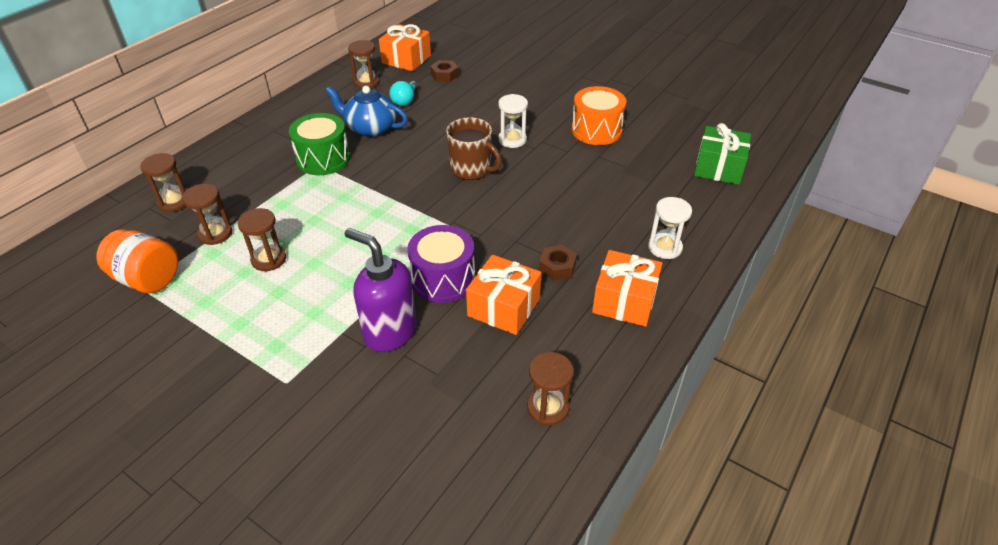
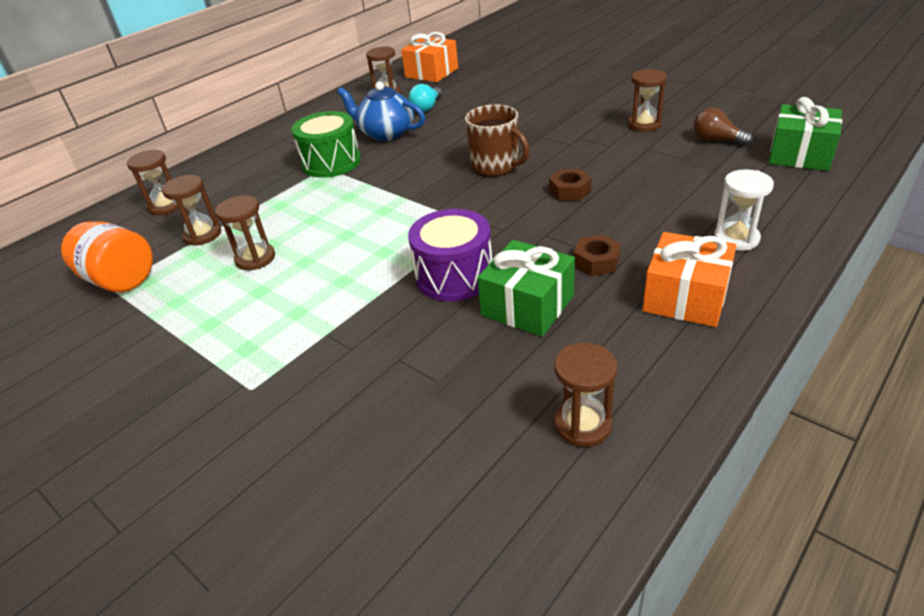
camera: 10 degrees right, 5 degrees down
(389, 332) = (383, 333): purple soap dispenser -> none
(444, 75) = (471, 84): brown nut -> brown nut (569, 191)
(503, 307) = (527, 305): orange gift -> green gift
(512, 140) = (544, 137): white hourglass -> none
(596, 130) = (644, 124): orange drum -> brown hourglass
(654, 149) = (716, 140): none -> brown light bulb

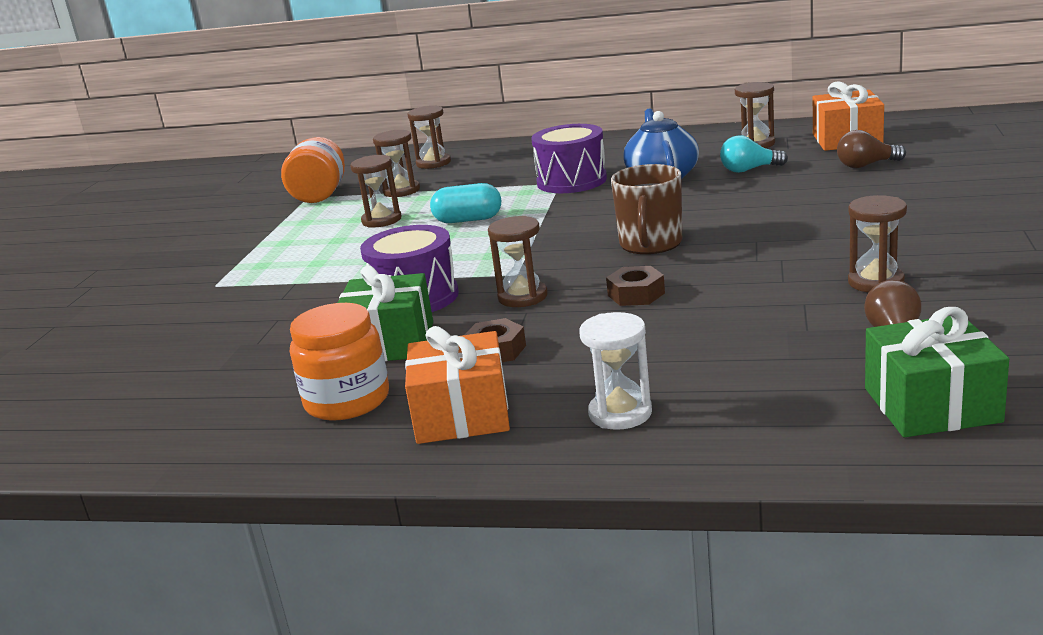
camera: 60 degrees right, 15 degrees down
(331, 162) = (571, 181): green drum -> purple drum
(331, 219) = (468, 220): none -> turquoise capsule
(480, 80) = (866, 165): none -> brown light bulb
(582, 424) = (227, 418): brown hourglass -> brown hourglass (522, 297)
(613, 347) = (347, 400): none -> orange jar

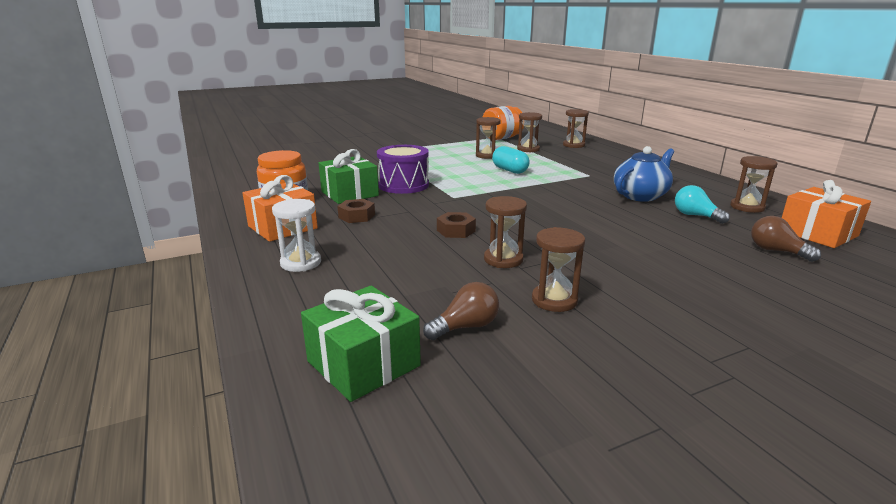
camera: 50 degrees right, 0 degrees up
(522, 297) = (426, 206): brown hourglass -> brown hourglass (503, 259)
(571, 181) = (597, 177): purple drum -> none
(650, 244) = (532, 217): brown mug -> none

